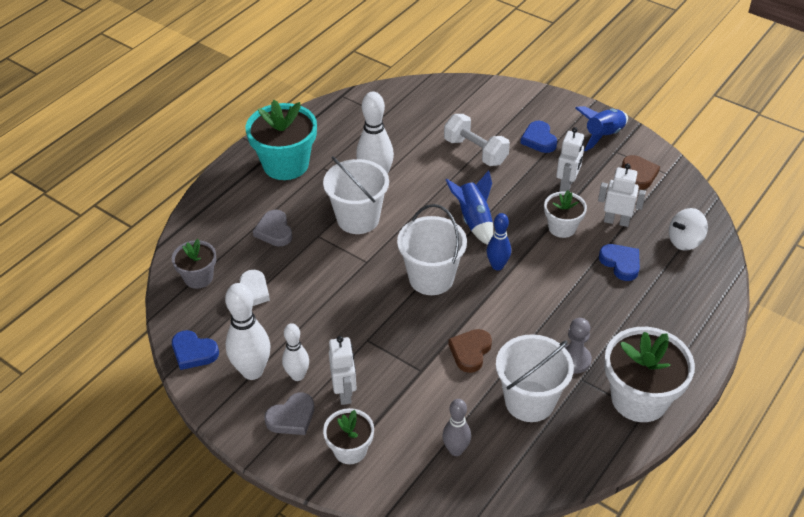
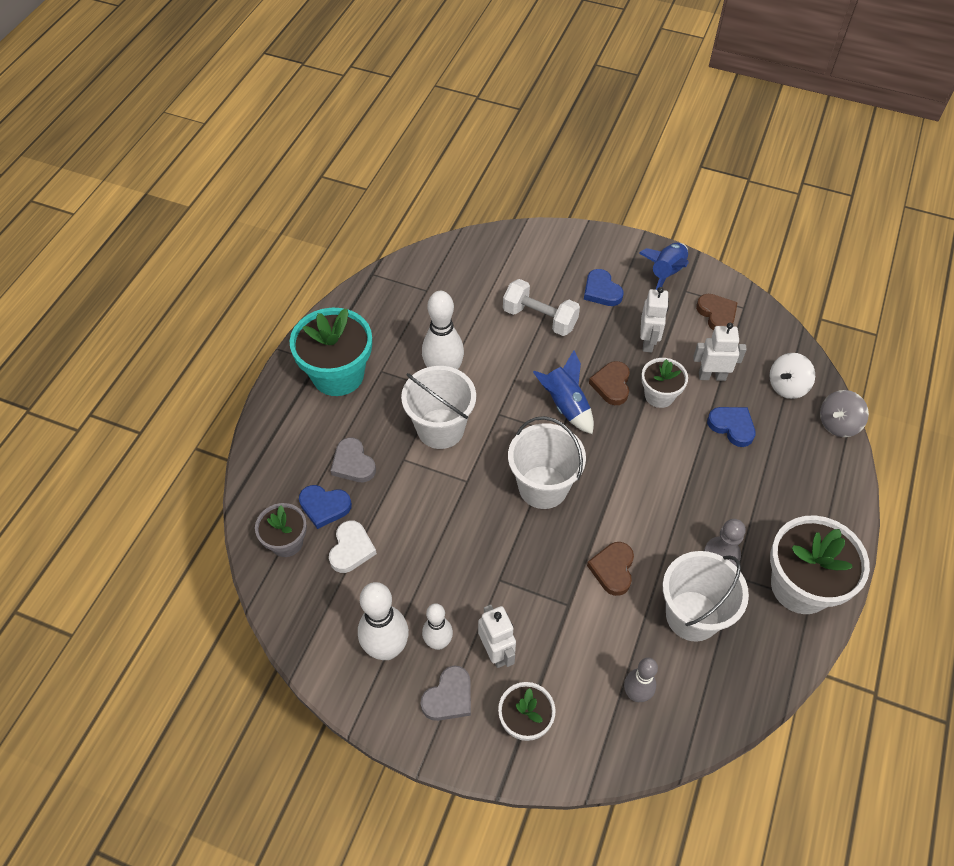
camera: 15 degrees left, 10 degrees up
(193, 352) = (312, 640): blue heart -> blue heart (324, 507)
(497, 266) = (607, 457): blue bowling pin -> none
(521, 212) = (611, 385): none -> brown heart
(723, 279) = (838, 424): none -> grey spinning top

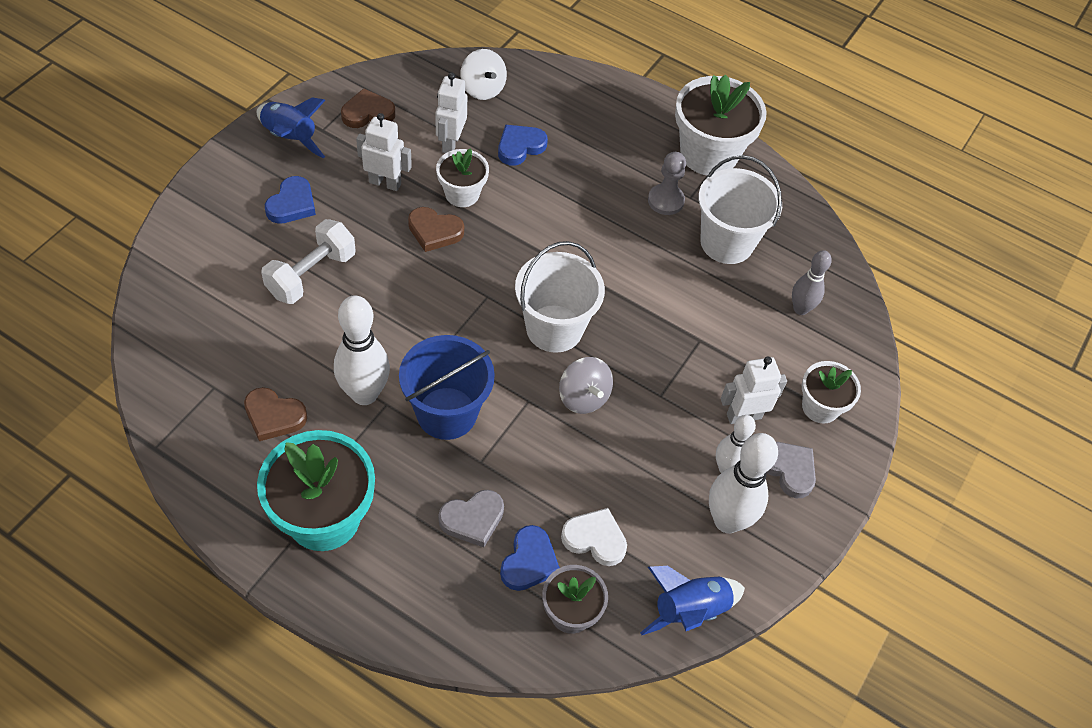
camera: 85 degrees left, 0 degrees up
(440, 429) = (447, 413): white bucket -> blue bucket
(565, 405) = (449, 281): blue rocket -> blue rocket (689, 610)
(601, 291) = (292, 204): blue heart -> blue heart turned 45 degrees counterclockwise
(613, 569) = (666, 292): brown heart -> brown heart (274, 416)
(838, 424) = (539, 67): grey spinning top -> grey spinning top (583, 397)

